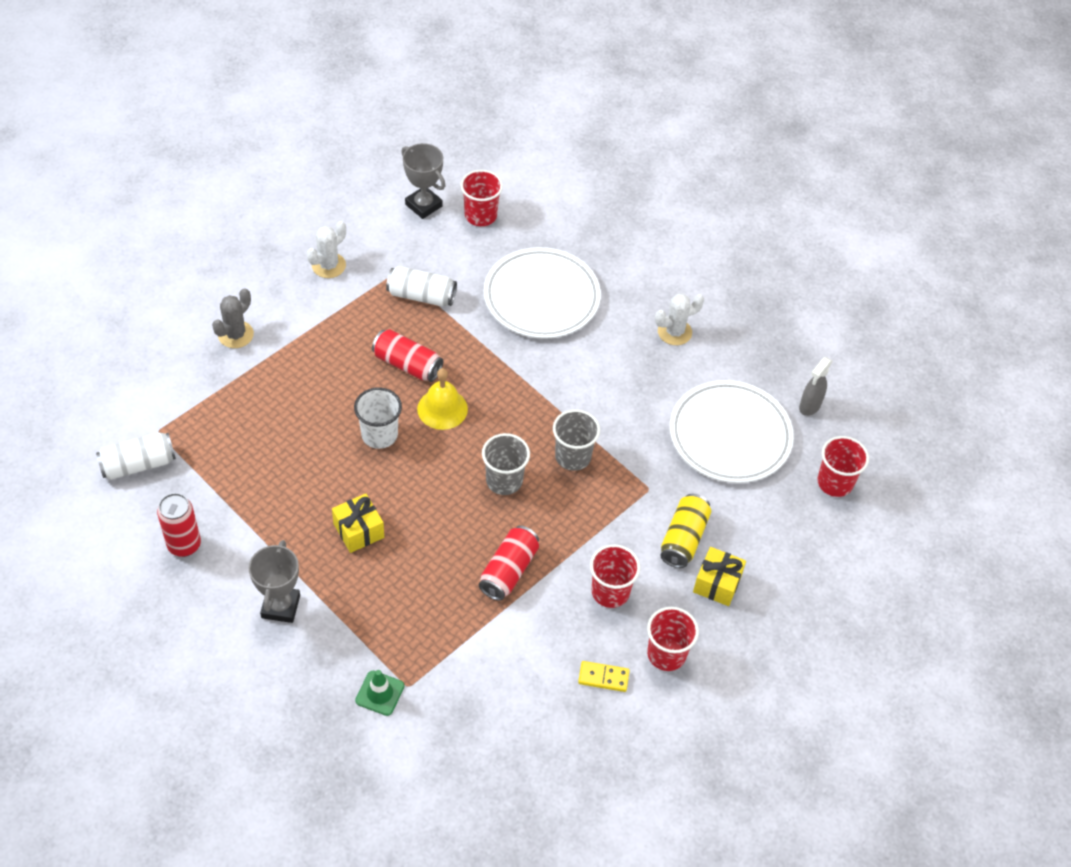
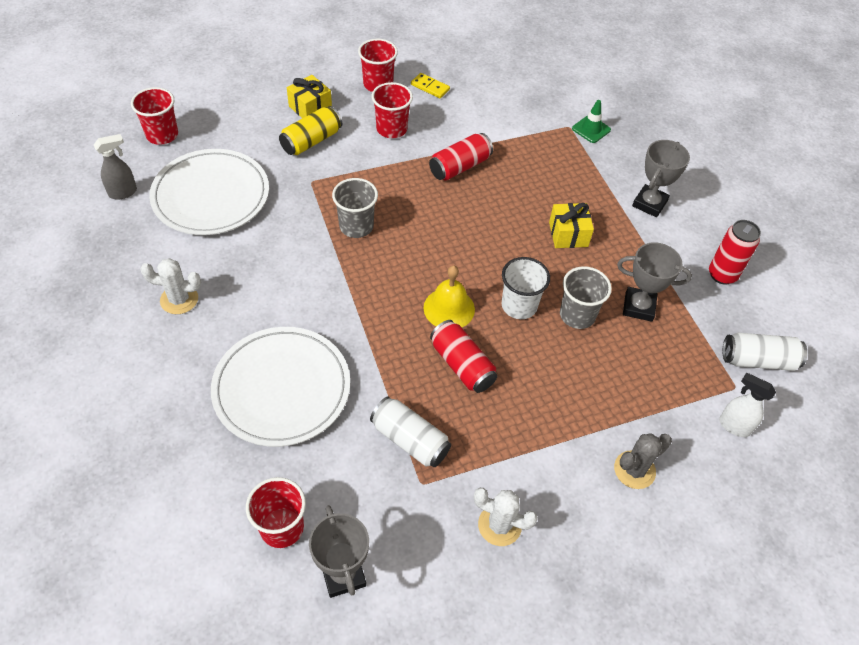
camera: 155 degrees left, 0 degrees up
(156, 397) = (733, 426): none -> white spray bottle
(264, 476) = (638, 307): none -> grey trophy
(328, 265) = (499, 525): white cactus -> white cactus turned 45 degrees clockwise
(504, 481) = (426, 229): grey cup -> grey cup (577, 315)

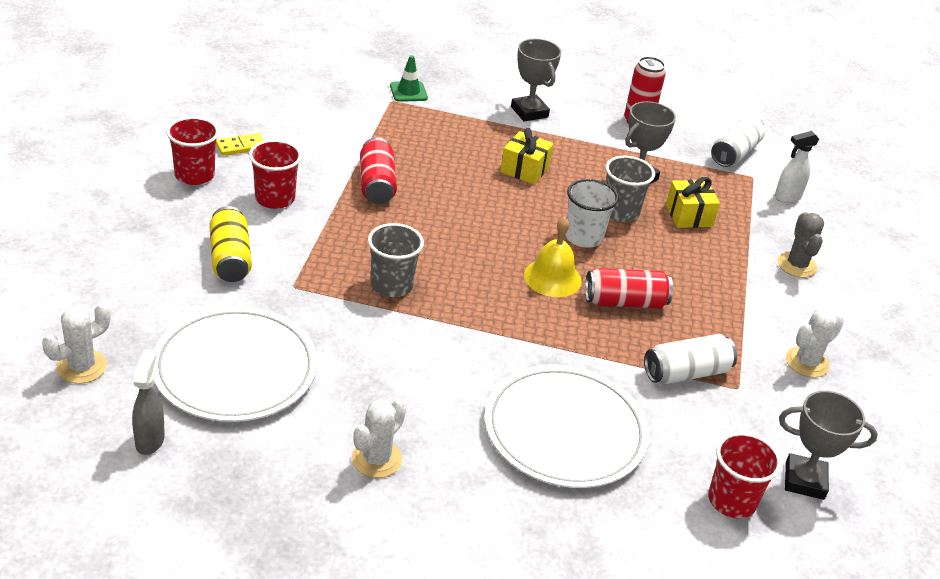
camera: 60 degrees left, 15 degrees down
(162, 135) = (81, 367): red cup -> white cactus
(310, 108) = (174, 235): yellow gift -> yellow gift (689, 215)

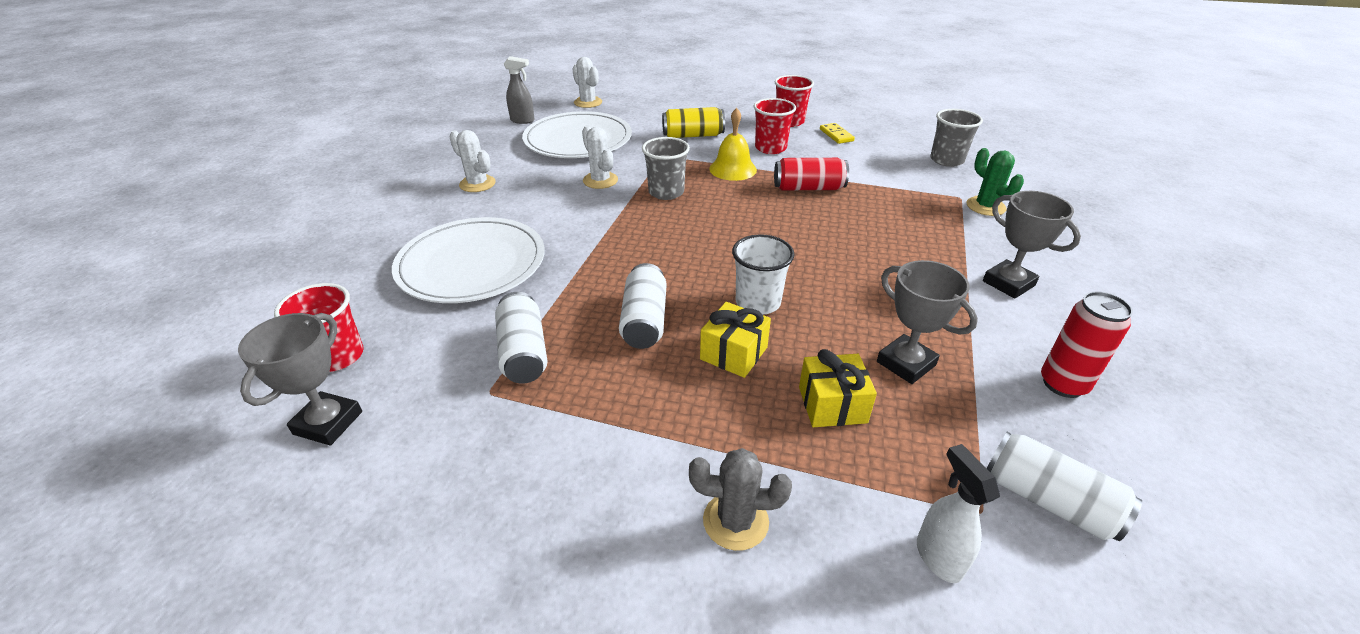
camera: 100 degrees right, 0 degrees up
(408, 92) = (985, 206): green traffic cone -> green cactus
(524, 169) = (876, 271): yellow gift -> yellow gift (733, 353)
(529, 112) = (1008, 283): grey trophy -> grey trophy turned 75 degrees clockwise
(552, 278) = (682, 275): yellow bell -> yellow bell (733, 169)
(620, 212) = (817, 337): grey cup -> grey cup (946, 160)
(625, 302) = (644, 320): red can -> white can
(807, 362) = (515, 476): white cactus -> white cactus (600, 180)

